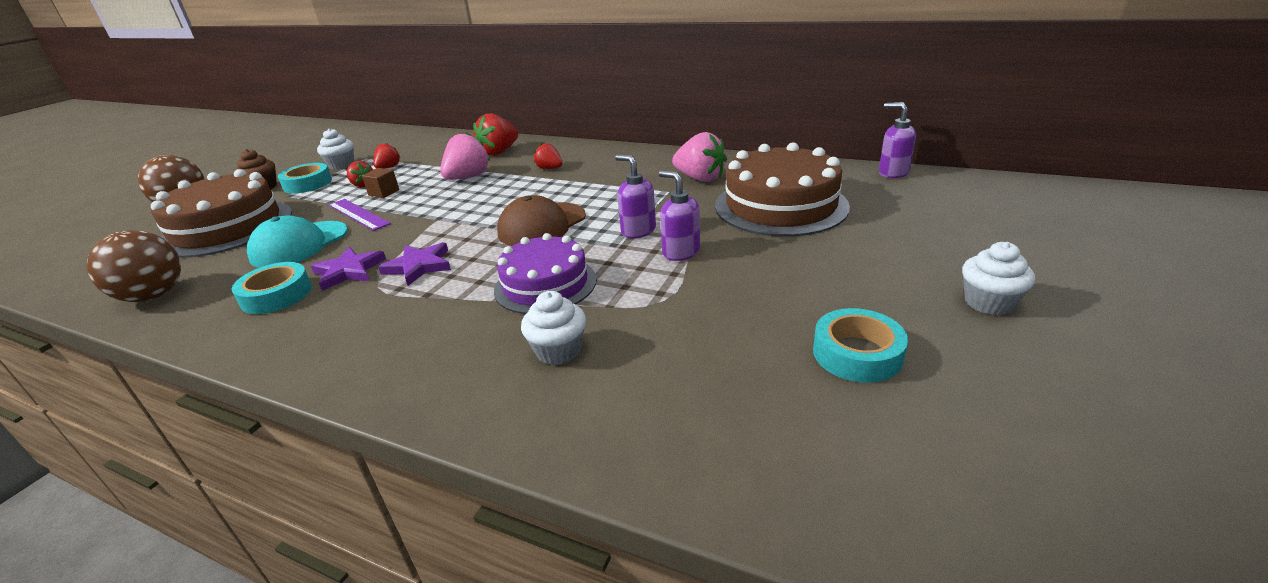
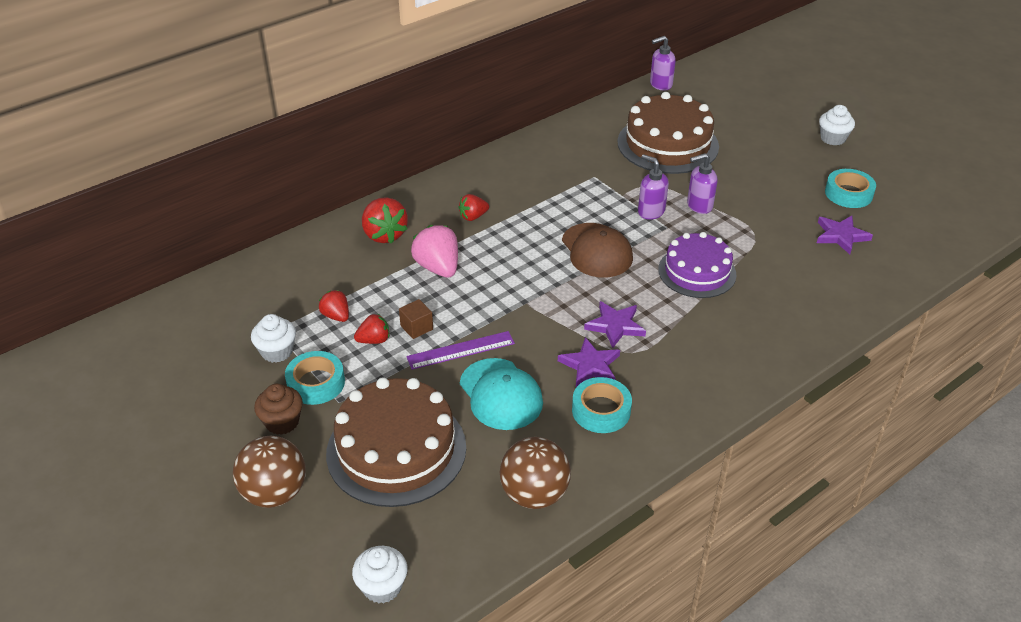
camera: 65 degrees left, 10 degrees up
(558, 351) = (781, 286): white cupcake -> white cupcake (382, 587)
(638, 231) = (650, 211): purple soap dispenser -> purple soap dispenser turned 60 degrees clockwise
(700, 178) = (585, 155): pink strawberry -> none
(730, 374) = (841, 236): none -> purple star

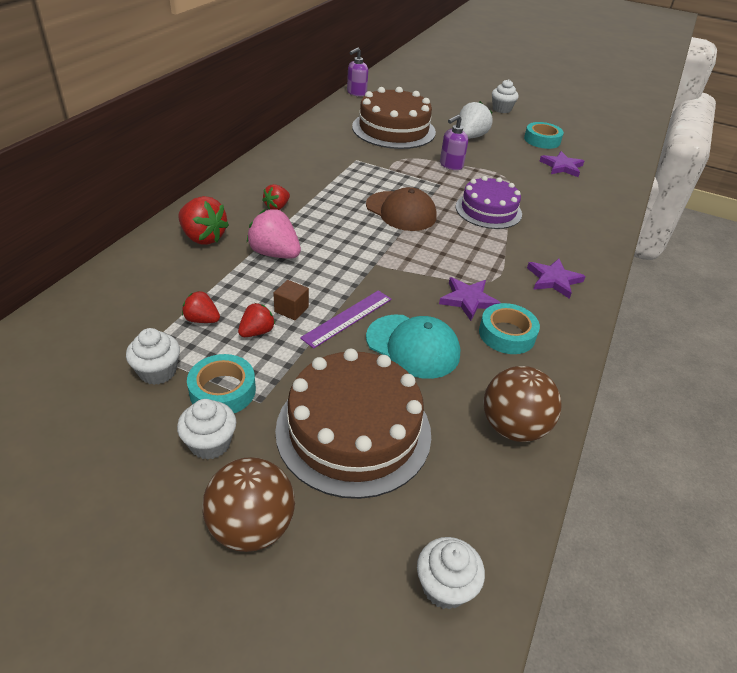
camera: 30 degrees left, 0 degrees up
(282, 422) = (210, 443): brown cupcake -> white cupcake
(615, 326) = (462, 264): purple star -> purple star (553, 280)
(650, 211) = (419, 176): purple soap dispenser -> none
(755, 172) = (470, 137): none -> white strawberry

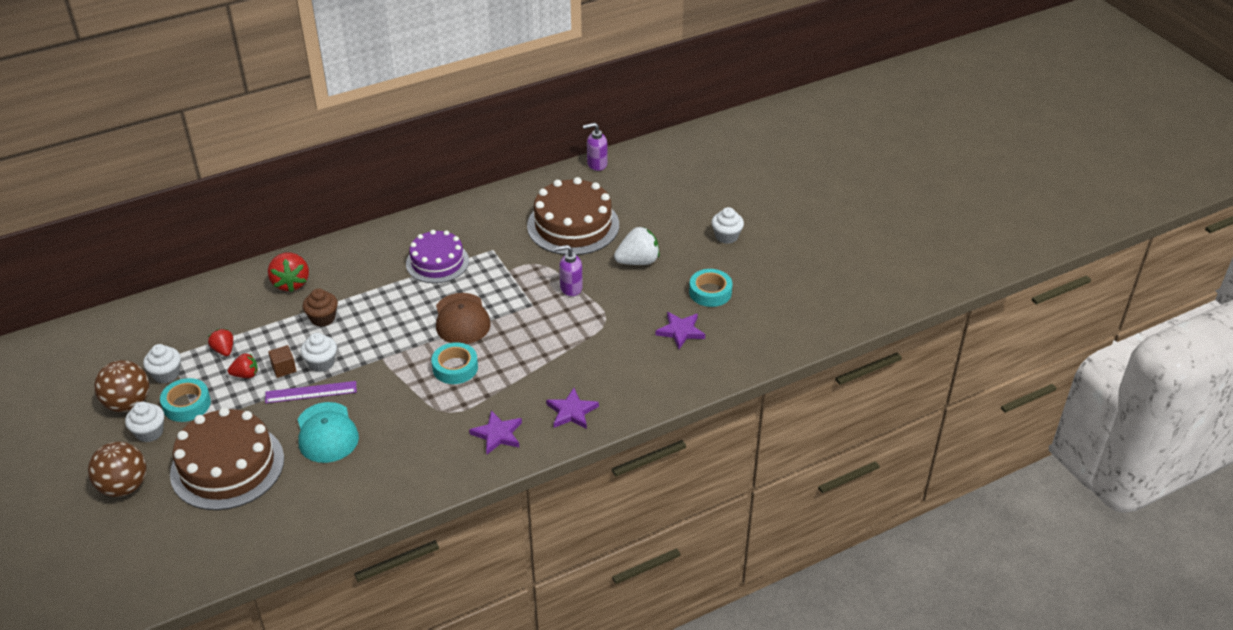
camera: 40 degrees right, 0 degrees up
(275, 254) = (323, 318): pink strawberry -> brown cupcake
(277, 207) = (371, 275): red strawberry -> none
(445, 586) = (176, 567): white cupcake -> white cupcake (321, 363)
(468, 300) = (409, 419): purple star -> purple star (572, 411)
(488, 210) = (537, 349): purple cake -> purple cake (437, 262)
(507, 334) = (400, 457): turquoise tape -> turquoise tape (455, 368)
(513, 427) = (317, 515): brown ball -> brown ball (128, 404)

